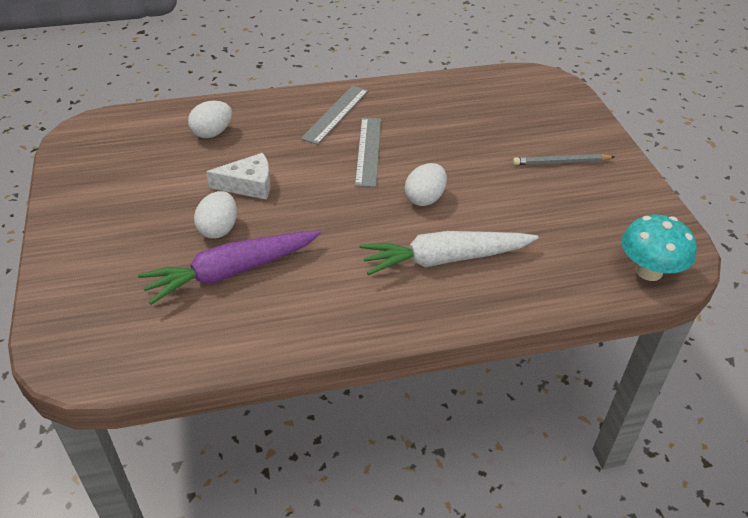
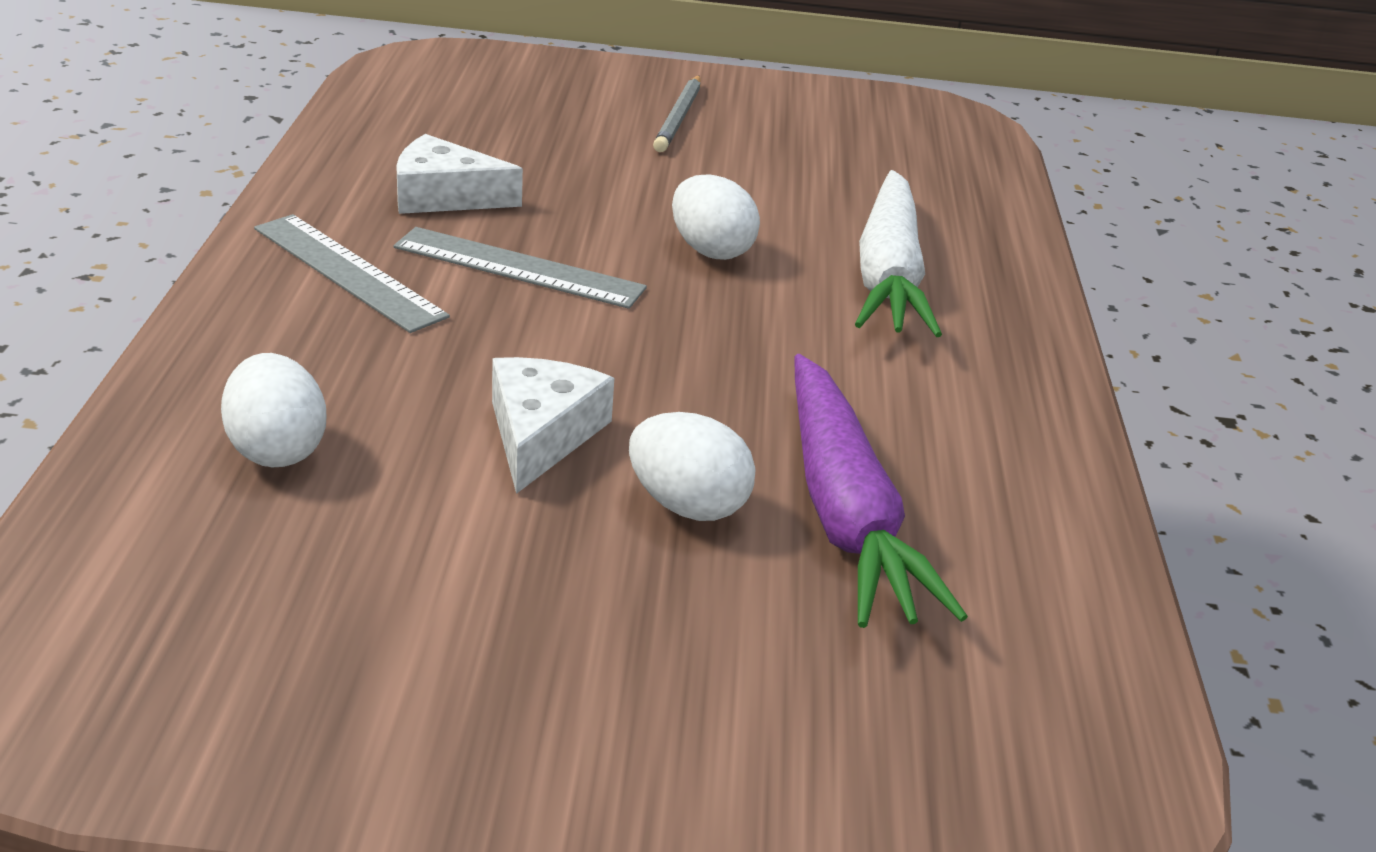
camera: 75 degrees left, 10 degrees down
(415, 118) = (444, 196): none -> white cheese
(648, 271) = (967, 139): turquoise mushroom -> none

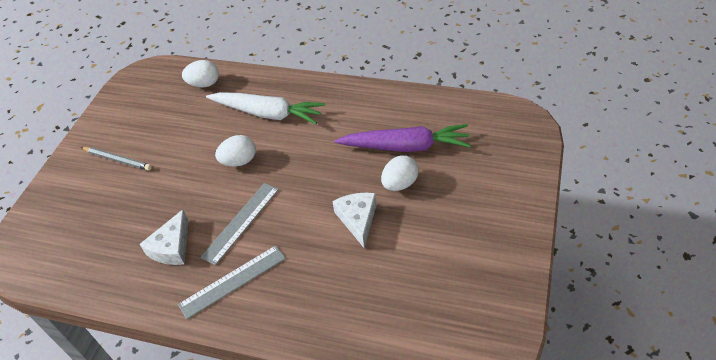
camera: 70 degrees left, 15 degrees up
(277, 449) = (360, 298): white egg -> white egg (204, 84)
(541, 434) = (358, 219): white cheese -> white cheese turned 60 degrees clockwise

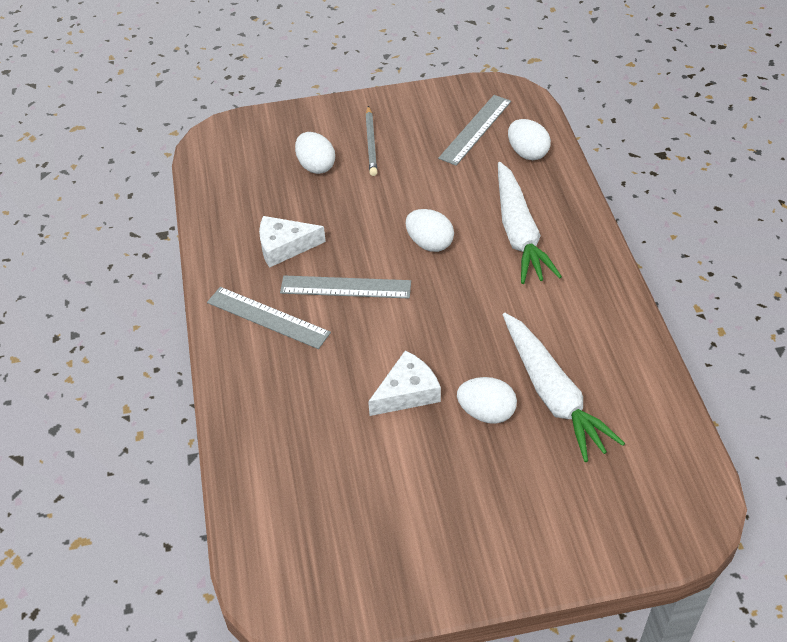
camera: 60 degrees right, 0 degrees up
(108, 200) = (316, 166): none -> white egg
(159, 100) = (475, 129): none -> grey ruler
(405, 147) = (552, 394): purple carrot -> white carrot

